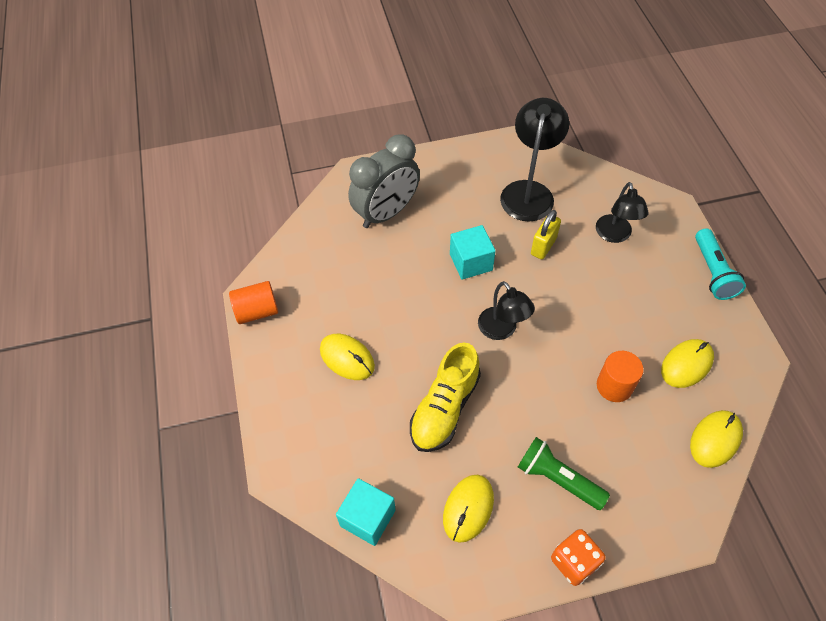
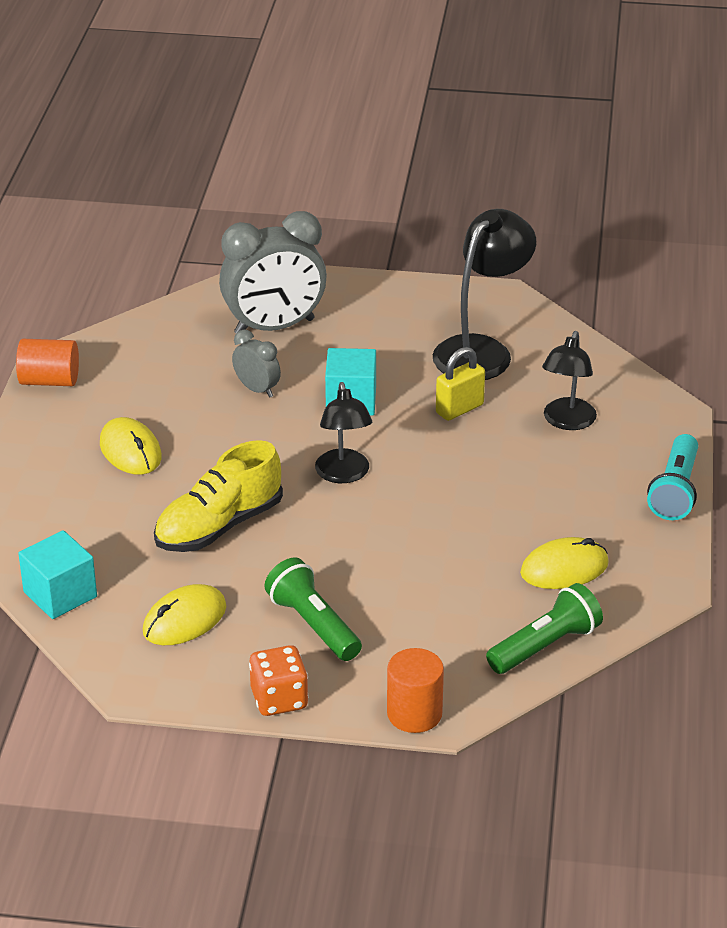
camera: 20 degrees right, 20 degrees down
(404, 272) = (257, 389): none -> grey clock
(614, 386) = (451, 563): orange cylinder -> orange cylinder (414, 714)
(715, 439) = (545, 646): yellow mouse -> green flashlight

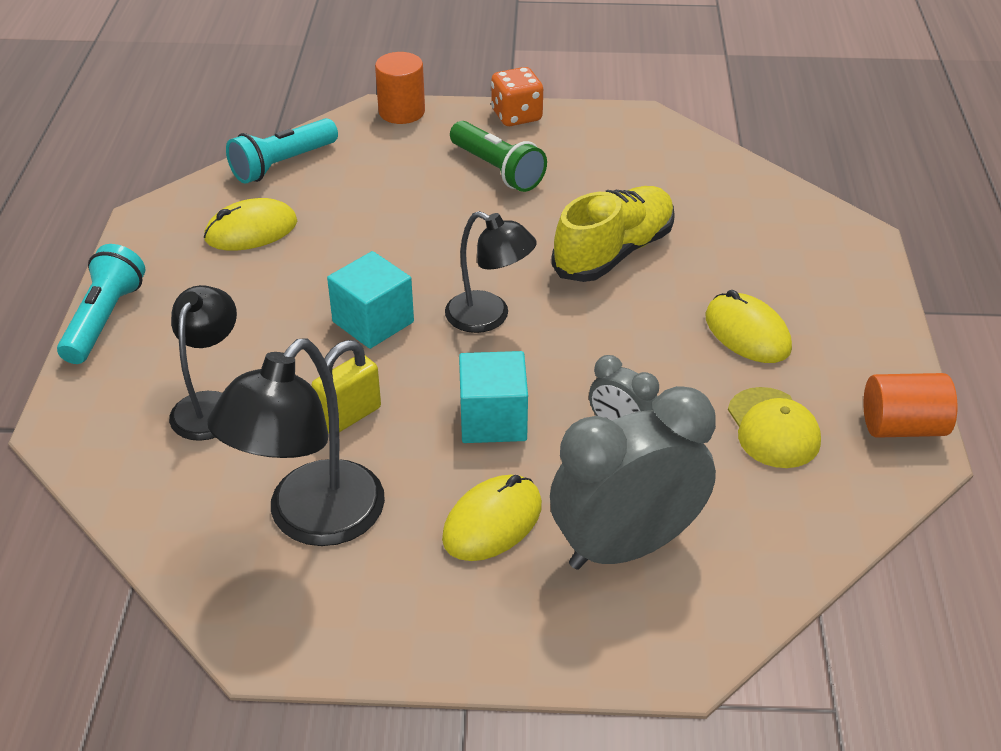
camera: 175 degrees right, 5 degrees up
(60, 594) = (744, 182): turquoise cube -> turquoise cube (373, 322)
(145, 385) = (773, 428): none -> yellow cap
(184, 619) = (618, 168): yellow mouse -> yellow mouse (492, 522)
(343, 474) = (489, 317): black lamp -> black lamp turned 135 degrees clockwise
(545, 646) = (282, 164): green flashlight -> turquoise flashlight

